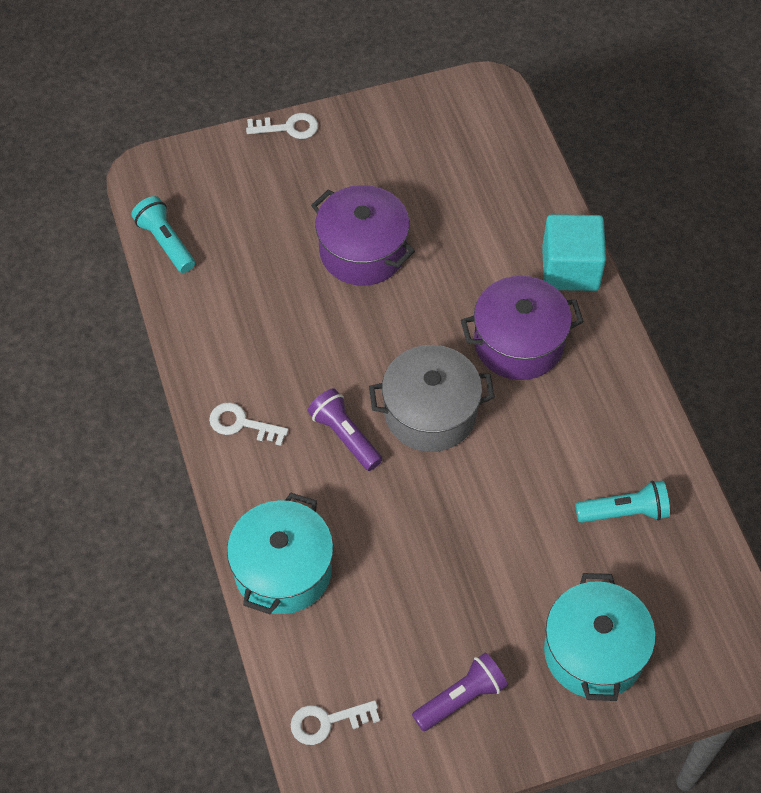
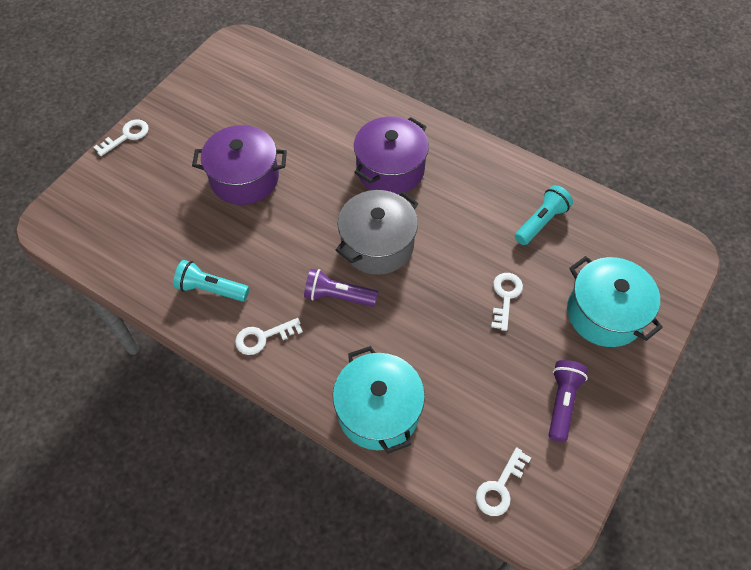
camera: 40 degrees left, 0 degrees up
(165, 242) = (102, 258): turquoise flashlight -> turquoise flashlight (211, 289)
(508, 558) = (505, 297): none -> white key
(570, 268) = (379, 110): turquoise cube -> none

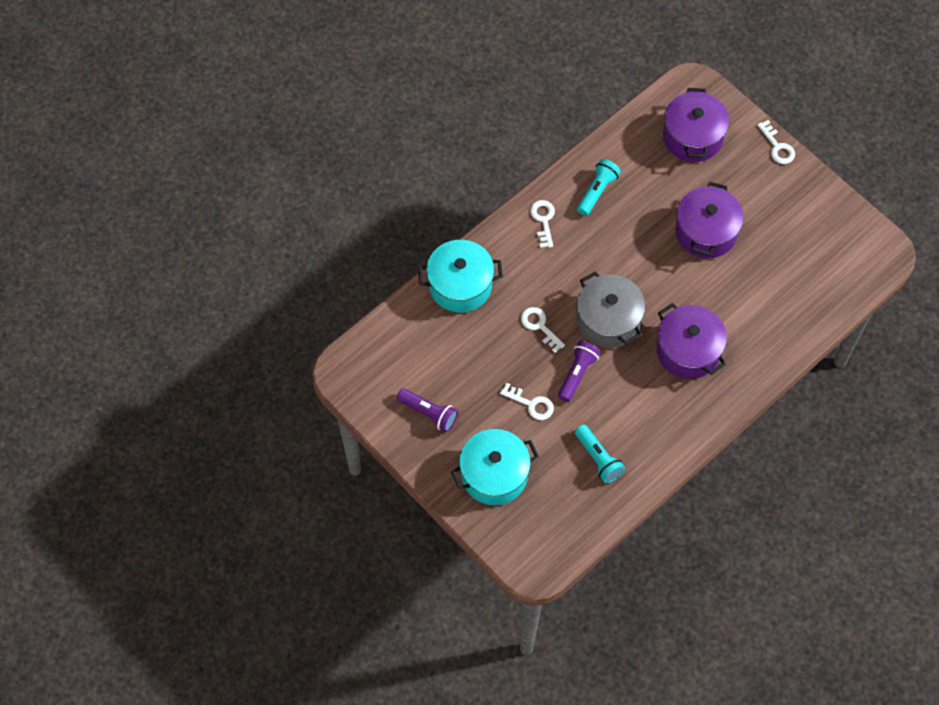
camera: 105 degrees right, 5 degrees up
(122, 210) = (693, 137): none -> purple pot
(338, 296) = (566, 280): purple flashlight -> purple flashlight (577, 374)
(500, 487) = (380, 349): white key -> white key (540, 326)

